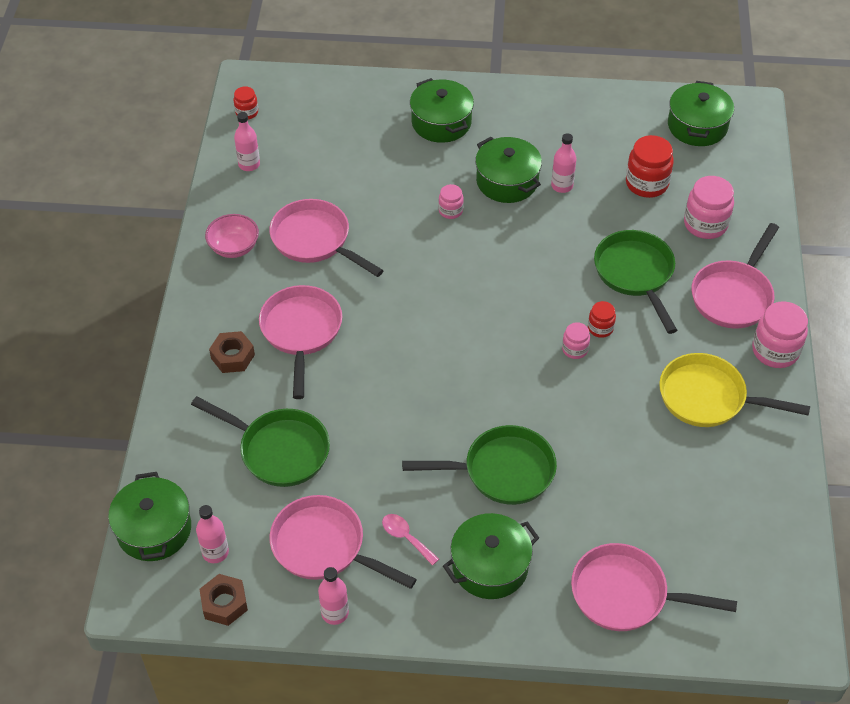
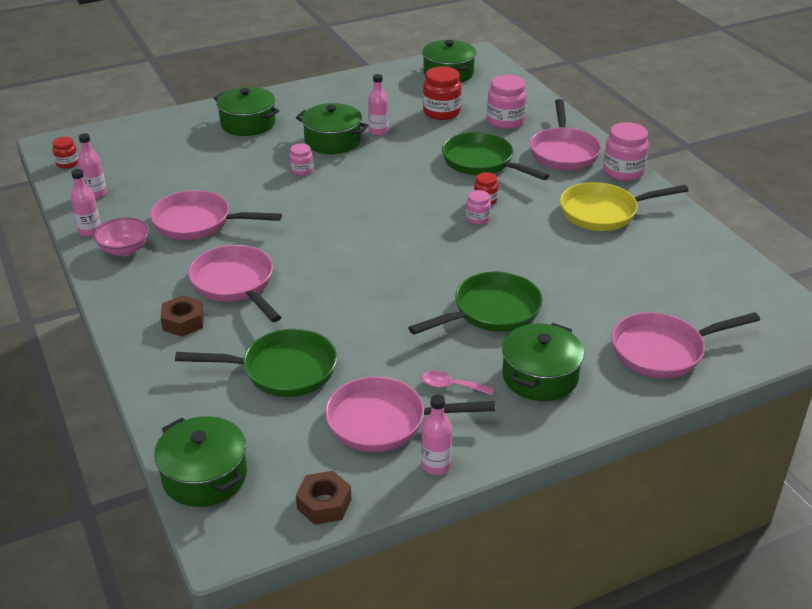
camera: 30 degrees left, 15 degrees down
(215, 552) = (282, 468): pink bottle -> pink bottle (90, 231)

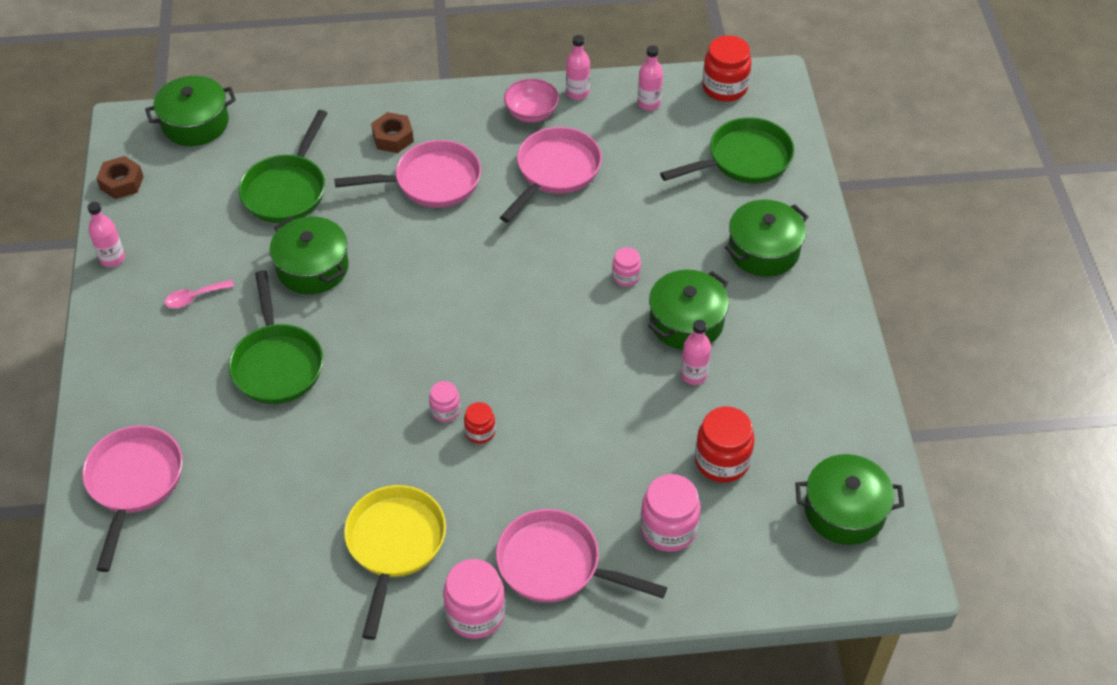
camera: 110 degrees right, 15 degrees up
(67, 163) = (724, 87): red jar -> red jar, size x1.80
(383, 422) = (182, 239): pink pan -> none
(451, 386) = (194, 298): pink spoon -> pink spoon turned 150 degrees counterclockwise
(481, 162) = (569, 460): green pan -> green pan (744, 159)
(540, 376) = (164, 367): green pot -> green pot (313, 267)

